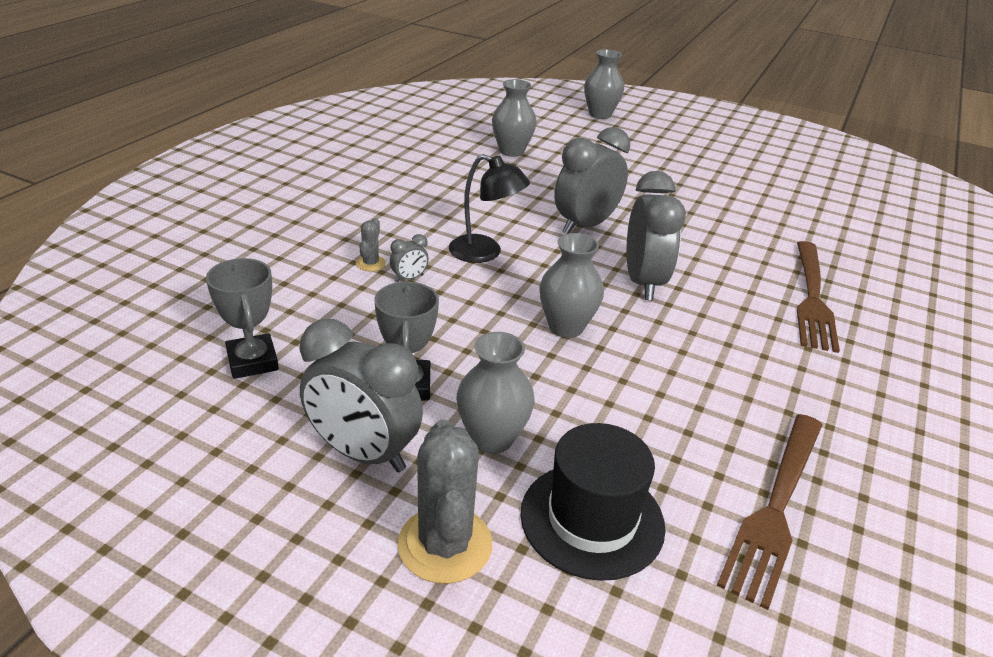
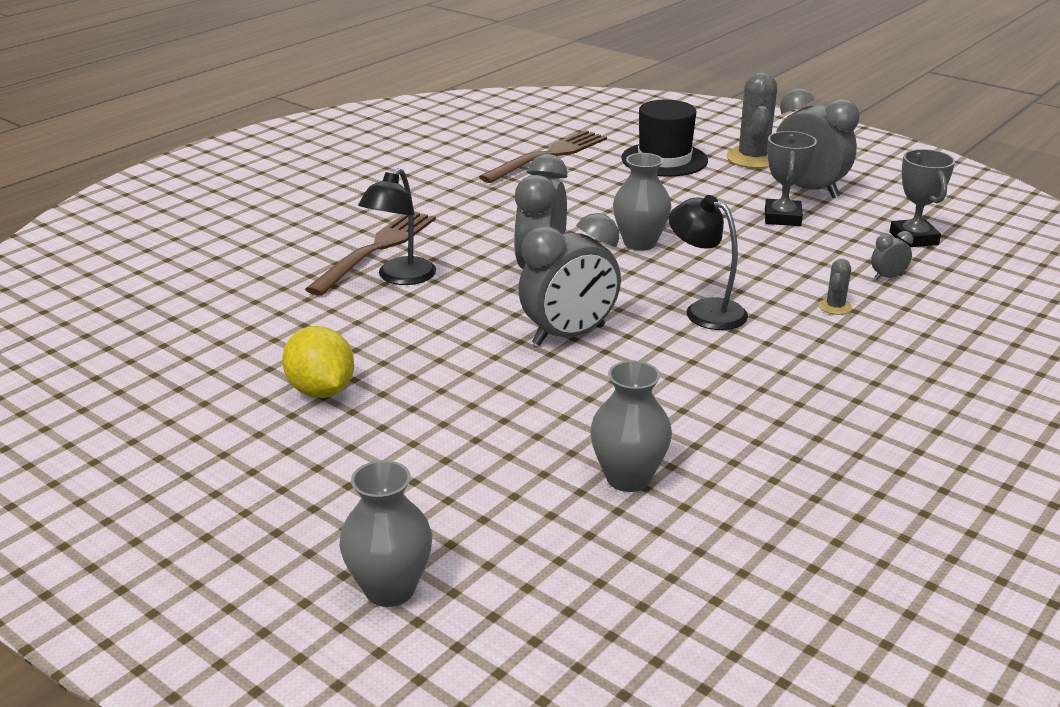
camera: 165 degrees left, 5 degrees down
(409, 278) = (790, 290): grey clock -> grey clock (887, 277)
(492, 438) = (719, 190): grey vase -> none
(717, 183) = (321, 391): none -> yellow lemon
(757, 268) = (400, 278): none -> black lamp

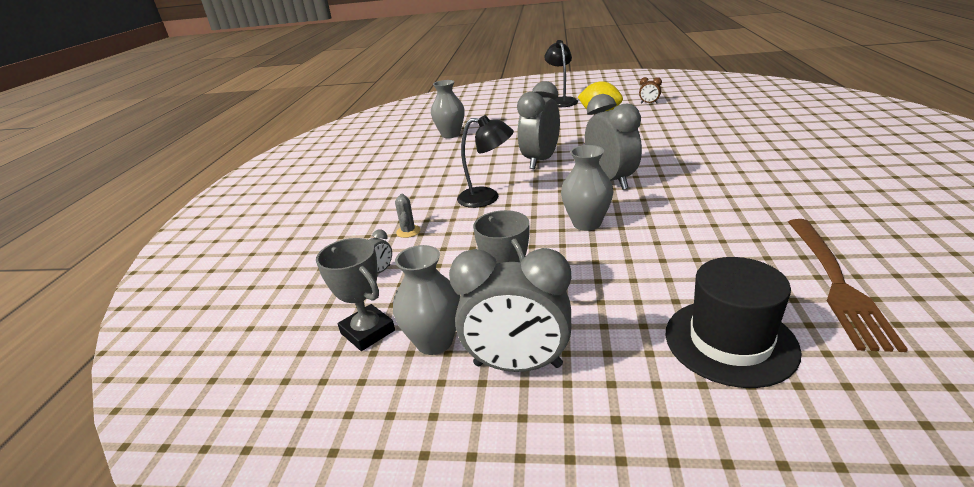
camera: 150 degrees right, 0 degrees up
(212, 373) = (649, 103): none -> brown clock
(376, 249) = (722, 155): brown fork -> none
(390, 589) = (490, 99): grey vase -> grey vase (434, 342)
(400, 278) = (672, 150): black lamp -> black lamp (561, 101)
(753, 158) = (644, 407): grey cactus -> none

